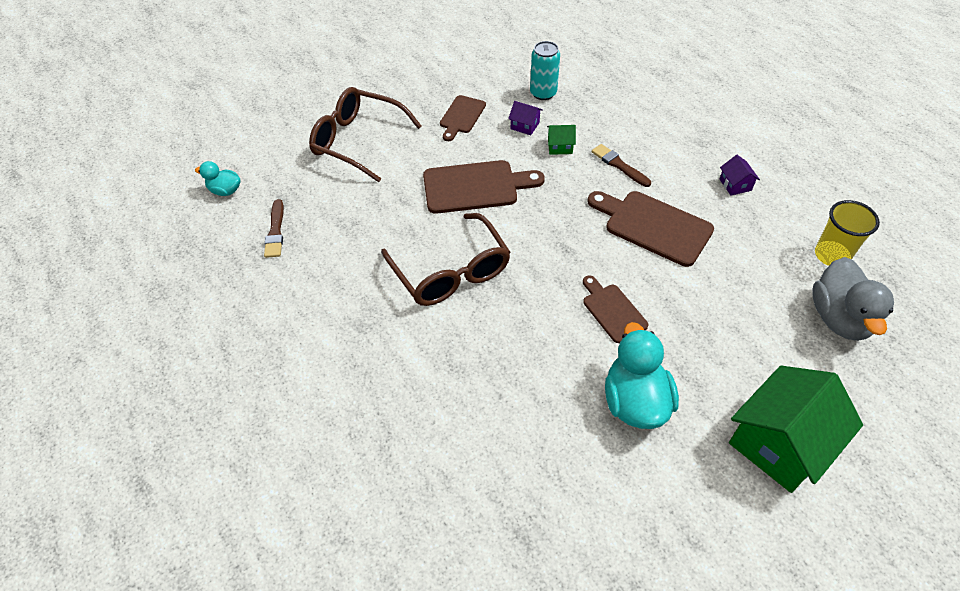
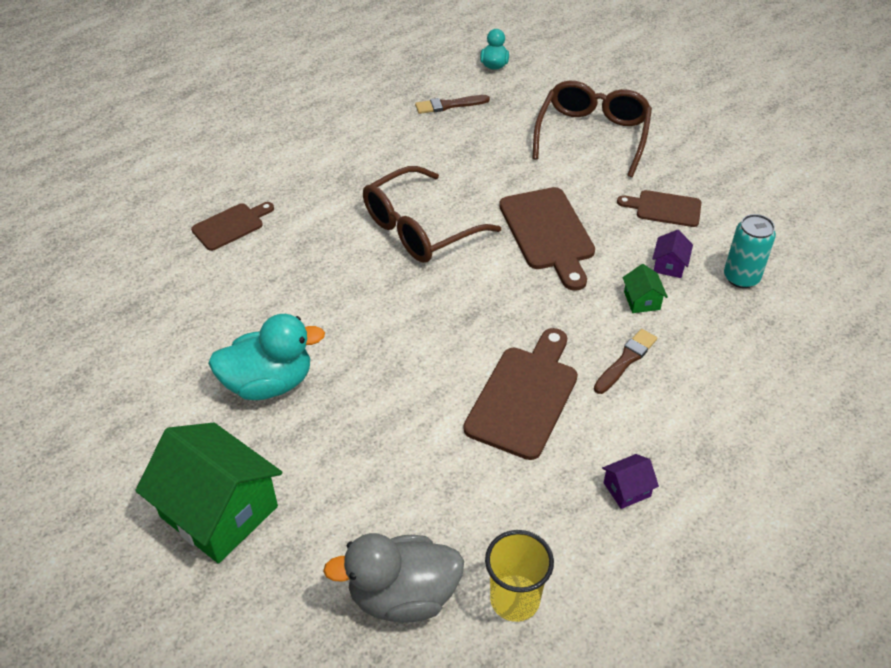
camera: 80 degrees right, 5 degrees down
(612, 310) = (385, 361): brown cutting board -> brown cutting board (231, 225)

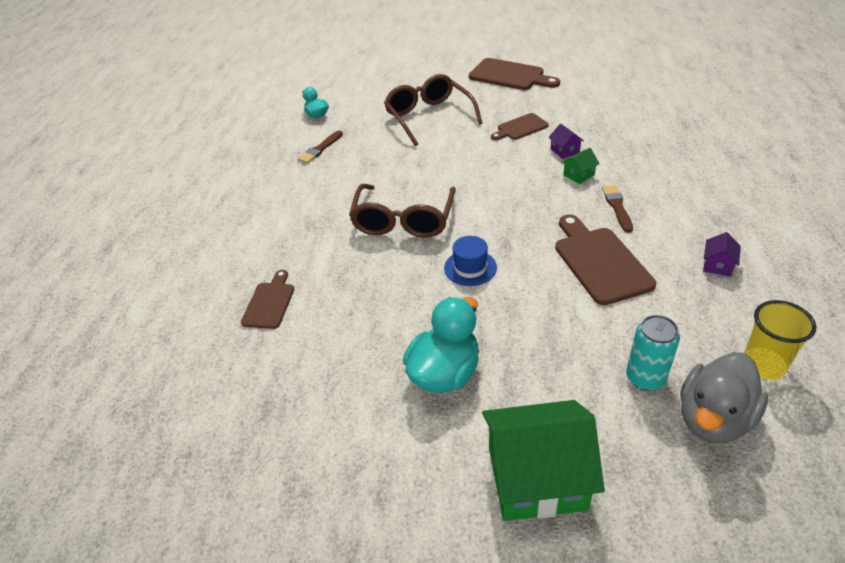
camera: 40 degrees left, 5 degrees down
(410, 314) = (470, 268): none -> blue hat
(548, 233) = (481, 175): brown cutting board -> brown cutting board (510, 75)
(642, 300) = (578, 175): green house -> green house turned 75 degrees counterclockwise
(741, 277) = (605, 135): turquoise can -> turquoise can (645, 378)

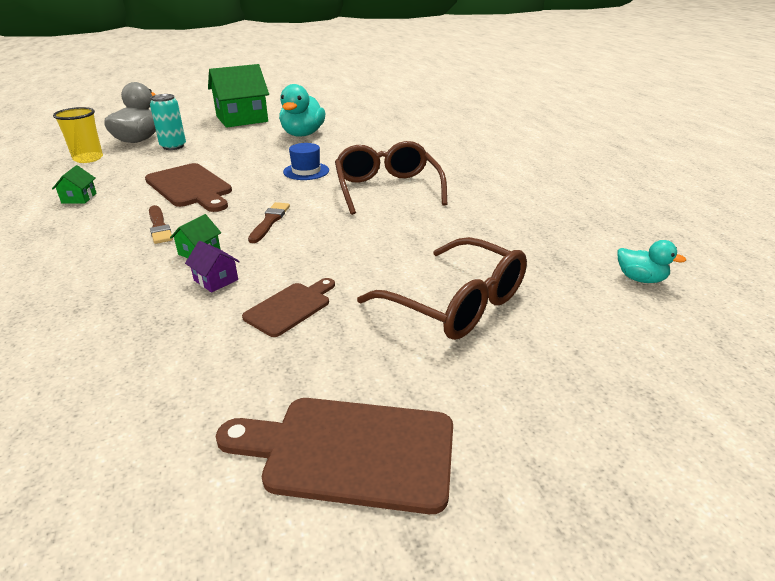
camera: 155 degrees right, 10 degrees down
(269, 303) = (446, 141): brown cutting board -> none
(320, 149) = (560, 235): brown brush -> brown brush (269, 221)
(717, 265) = (79, 198): purple house -> green house

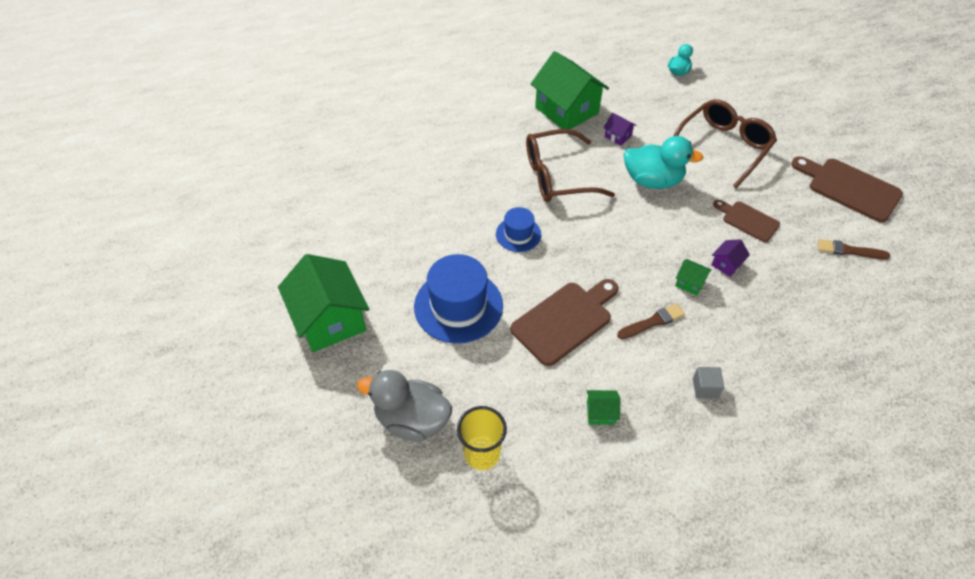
camera: 90 degrees left, 20 degrees up
(53, 248) = (705, 388): none -> grey cube
(173, 146) = (439, 371): turquoise can -> none
(232, 151) = (458, 306): none -> blue hat
(269, 221) = (631, 247): brown brush -> brown brush (849, 250)
(303, 134) = (402, 248): turquoise duck -> turquoise duck (652, 180)
(350, 452) = (849, 188): brown cutting board -> brown cutting board turned 120 degrees clockwise
(463, 223) = (618, 136): none -> purple house
(504, 196) = (566, 110): none -> green house

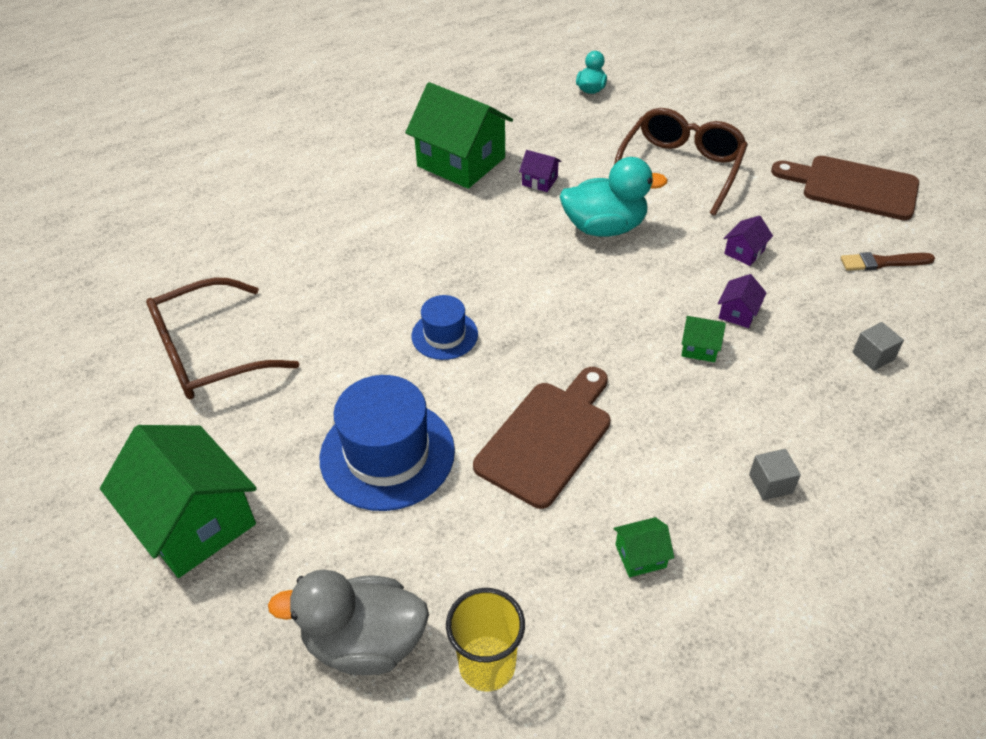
camera: 15 degrees left, 5 degrees down
(557, 176) = (474, 248): brown glasses -> brown glasses (208, 354)
(652, 322) = (668, 411): brown brush -> none
(748, 220) = (744, 252): brown cutting board -> purple house
(813, 317) = (873, 356): none -> grey cube

